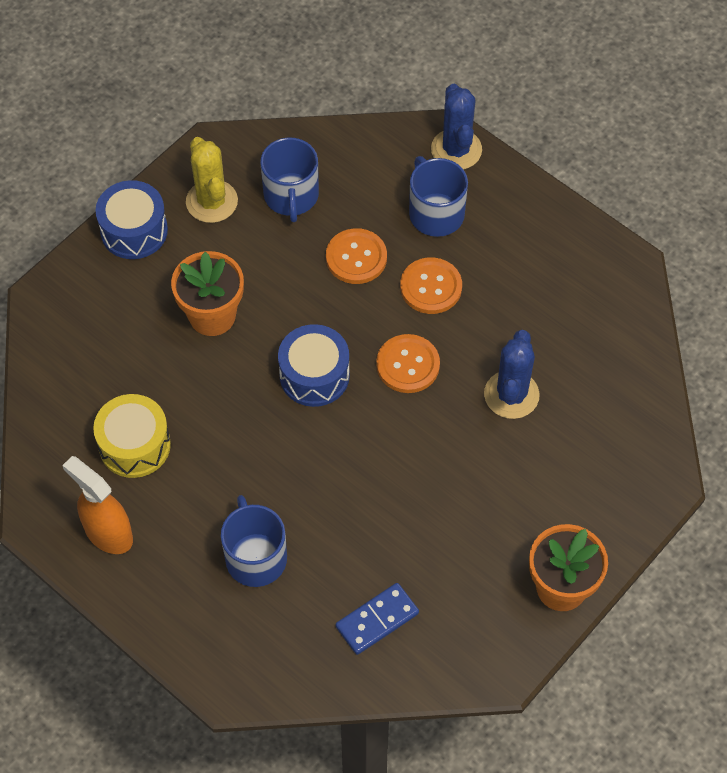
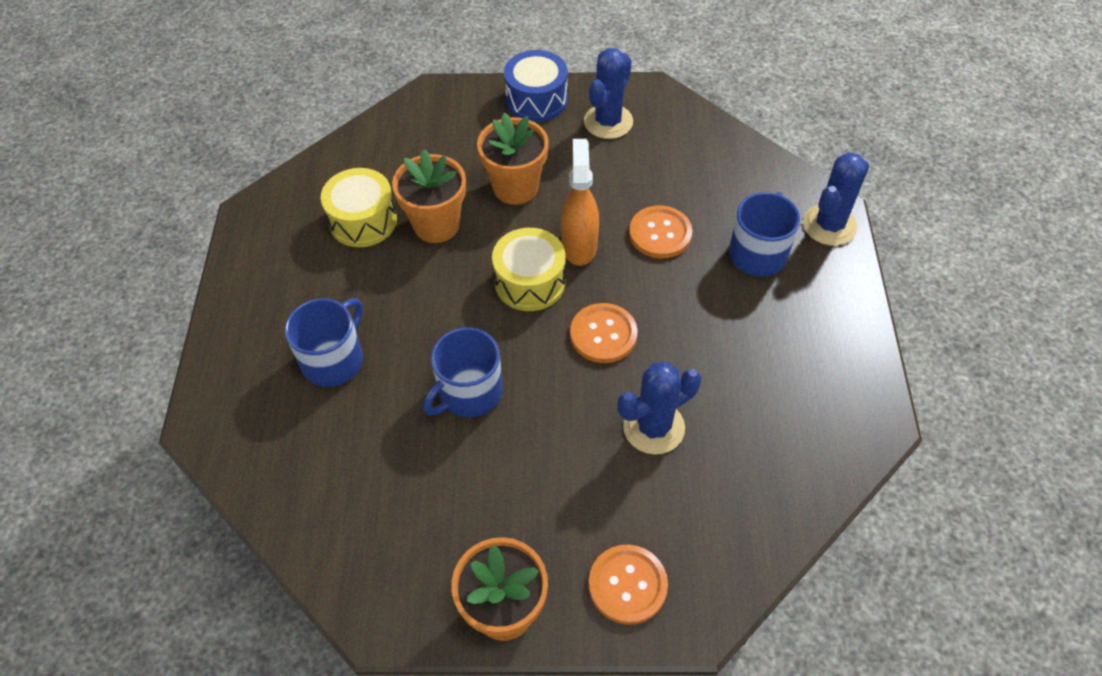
camera: 50 degrees right, 5 degrees down
(108, 533) = (275, 257): orange spray bottle -> orange spray bottle (579, 245)
(193, 397) = (436, 225): none -> orange flower pot
(212, 201) = (608, 122): yellow cactus -> blue cactus
(291, 196) = (666, 159): blue mug -> blue mug (469, 392)
(314, 375) = (530, 282): blue drum -> yellow drum
(377, 620) = (347, 486): blue domino -> none
(431, 287) = (689, 298): orange button -> orange button (627, 585)

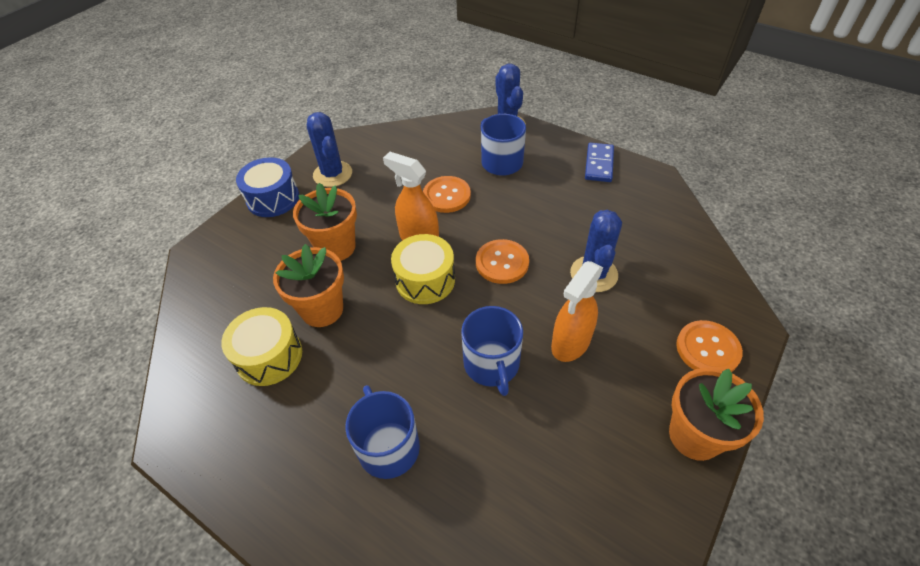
camera: 55 degrees left, 5 degrees down
(542, 448) = (570, 343): none -> orange spray bottle
(844, 352) = (599, 164): none -> blue domino

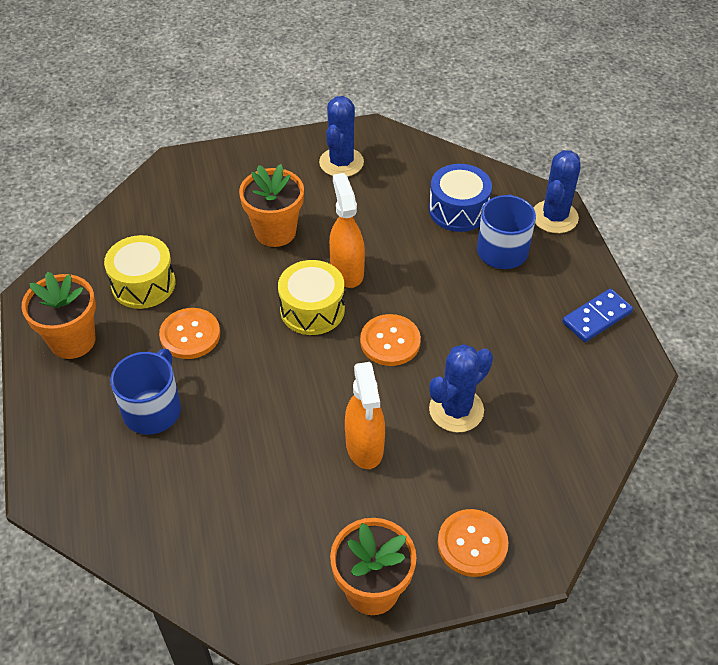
camera: 40 degrees right, 0 degrees up
(273, 198) = (272, 154): blue drum -> blue drum (458, 210)
(322, 309) = (213, 276): orange flower pot -> orange flower pot (72, 341)
(446, 195) = (414, 248): orange button -> orange button (190, 335)
(492, 364) = (286, 413): blue mug -> none
(570, 343) = (364, 447): orange spray bottle -> orange spray bottle turned 90 degrees counterclockwise

